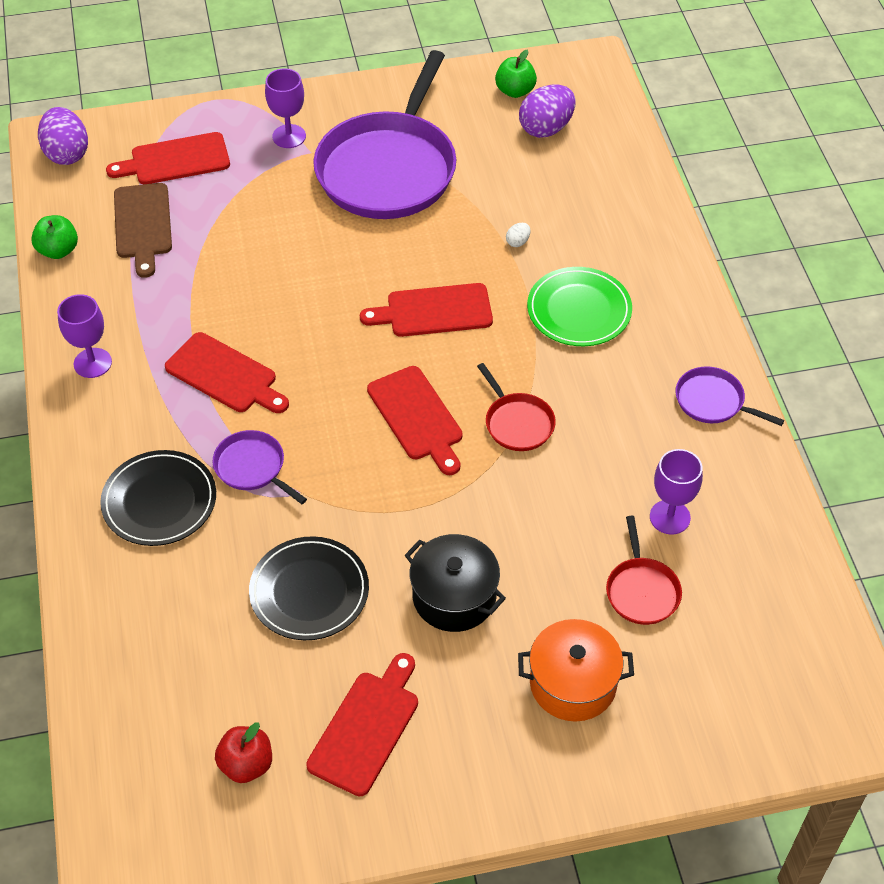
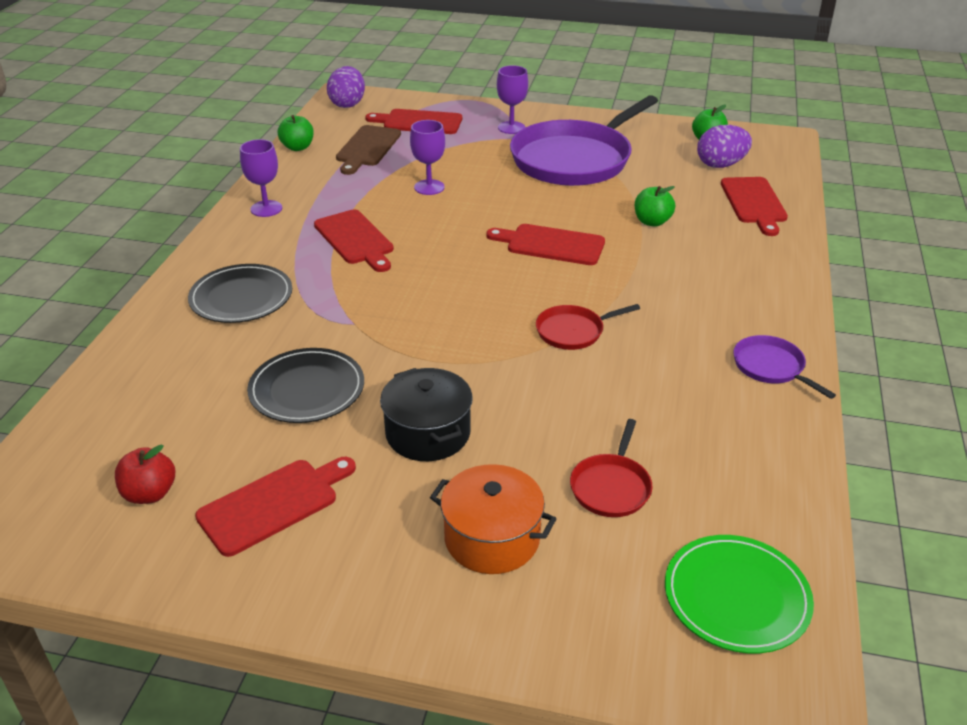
camera: 25 degrees right, 15 degrees down
(252, 467) = (329, 298): purple pan -> none
(417, 417) = (488, 304): red cutting board -> red cutting board (754, 203)
(517, 423) = (573, 331): red pan -> red pan turned 75 degrees clockwise
(518, 242) = (652, 222): white egg -> green apple
(579, 310) = (678, 274): green plate -> green plate (736, 597)
(670, 517) = (676, 439): purple goblet -> purple goblet (429, 187)

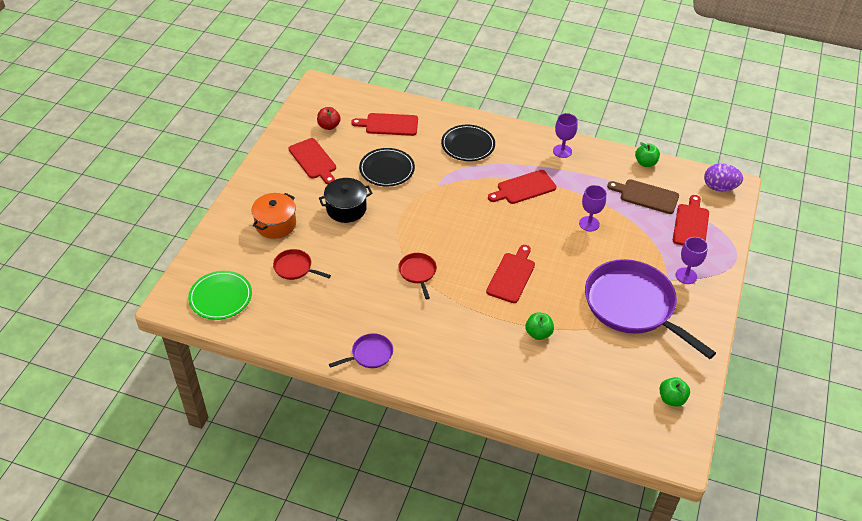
camera: 95 degrees right, 10 degrees up
(720, 165) = (626, 396): purple egg -> none
(754, 203) = (563, 401): red cutting board -> red cutting board (389, 124)

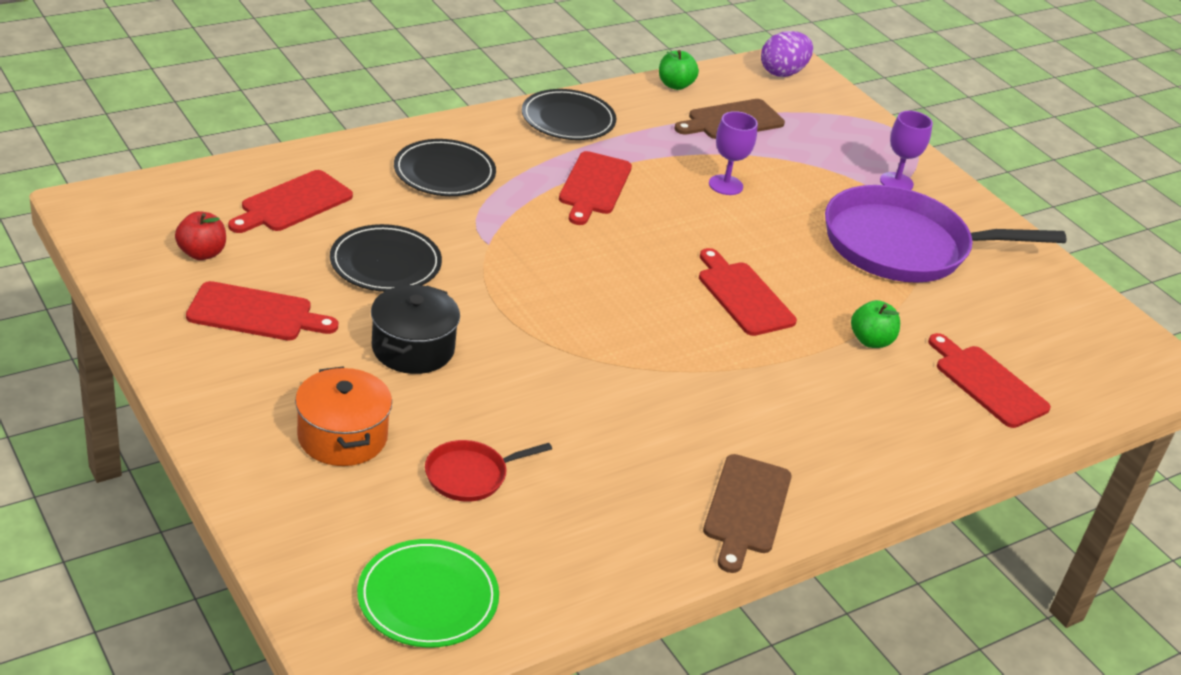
camera: 55 degrees left, 10 degrees down
(370, 354) = (746, 509): purple pan -> brown cutting board
(418, 272) = (636, 366): red pan -> none
(562, 151) = (568, 119): purple goblet -> black plate
(671, 399) = (1079, 316): green apple -> none
(691, 224) = (817, 126): red cutting board -> red cutting board (987, 383)

